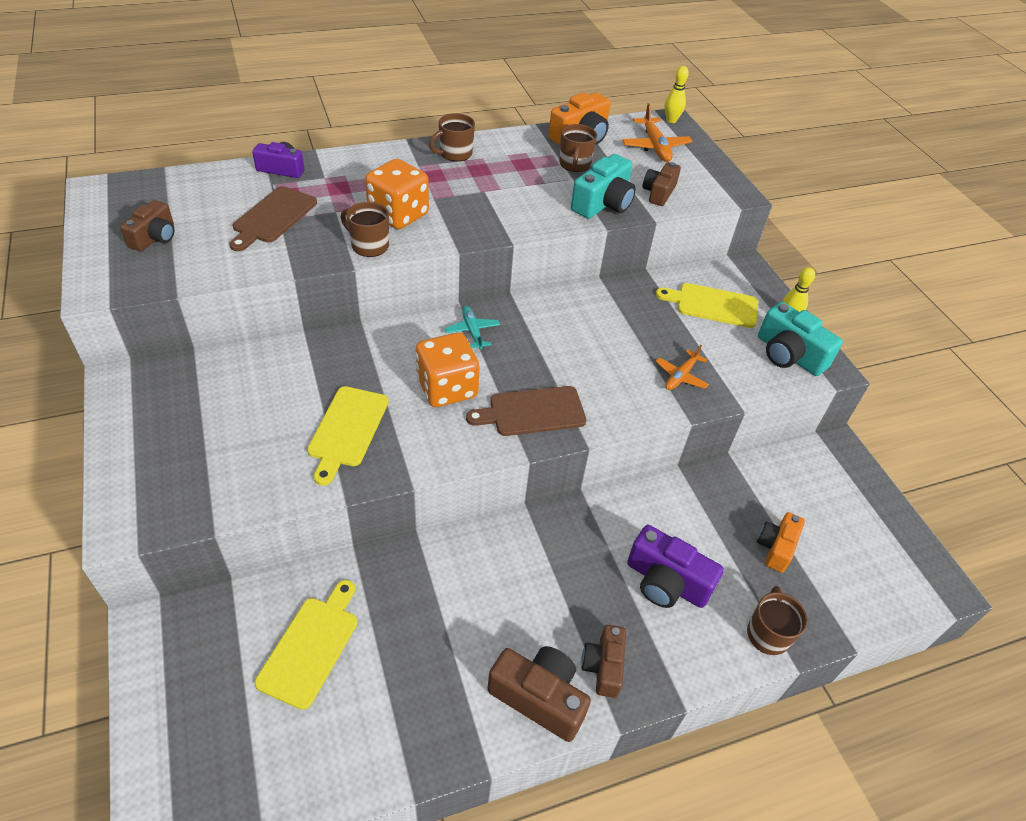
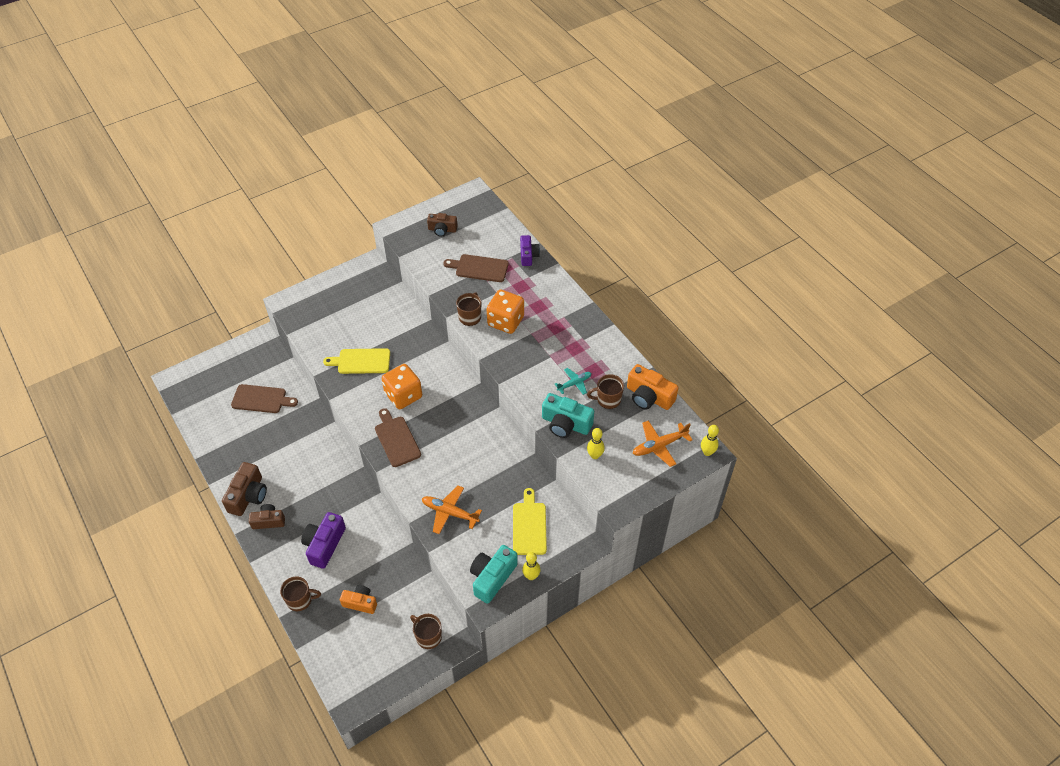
camera: 80 degrees right, 5 degrees up
(311, 647) = (261, 399): yellow cutting board -> brown cutting board
(455, 153) = (587, 331): brown mug -> brown mug (428, 636)
(472, 331) = (454, 396): turquoise plane -> turquoise plane (574, 383)
(659, 193) = (595, 455): brown camera -> yellow bowling pin
(681, 376) = (450, 512): orange plane -> orange plane, size x1.50

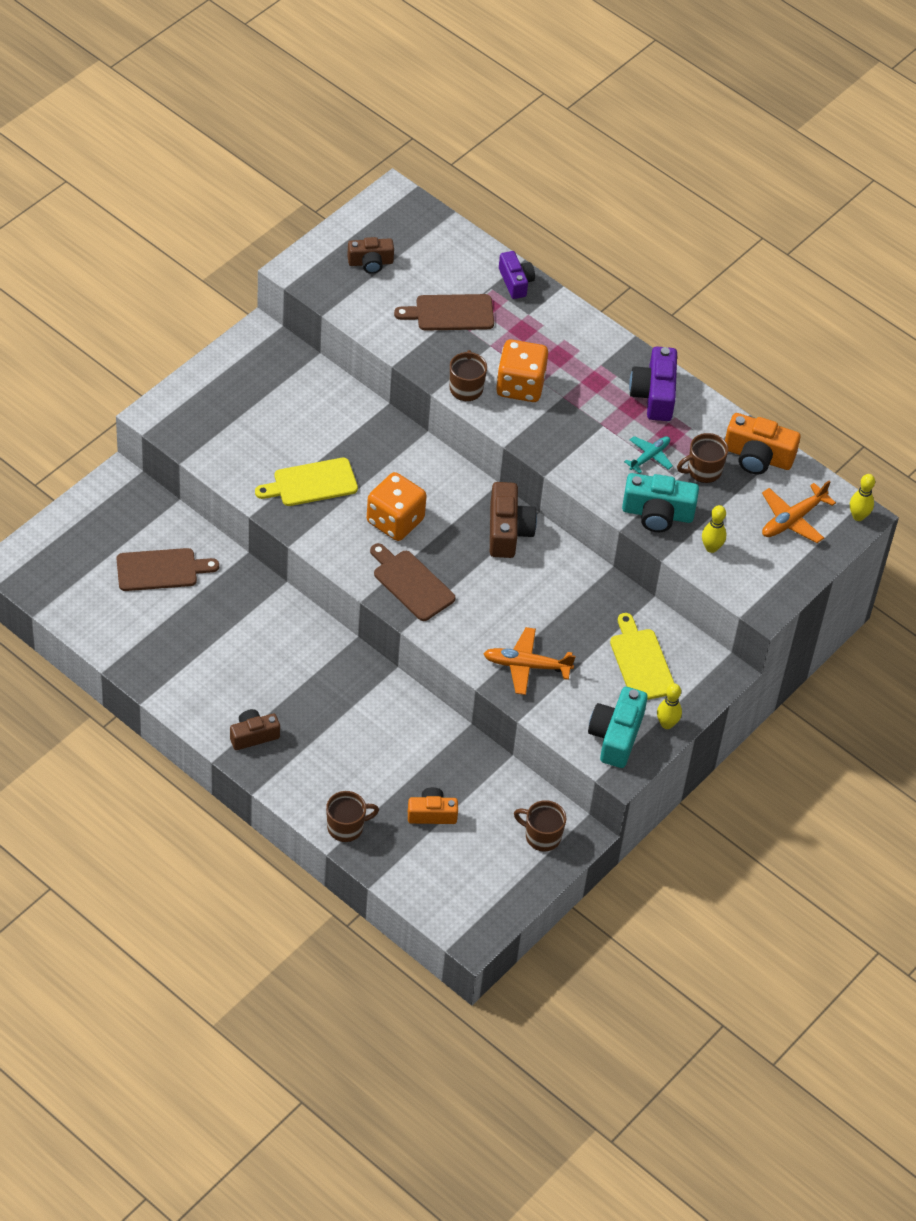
camera: 20 degrees left, 0 degrees up
(248, 496) = (207, 708): brown camera -> brown camera (508, 531)
(324, 545) = (348, 750): purple camera -> purple camera (654, 395)

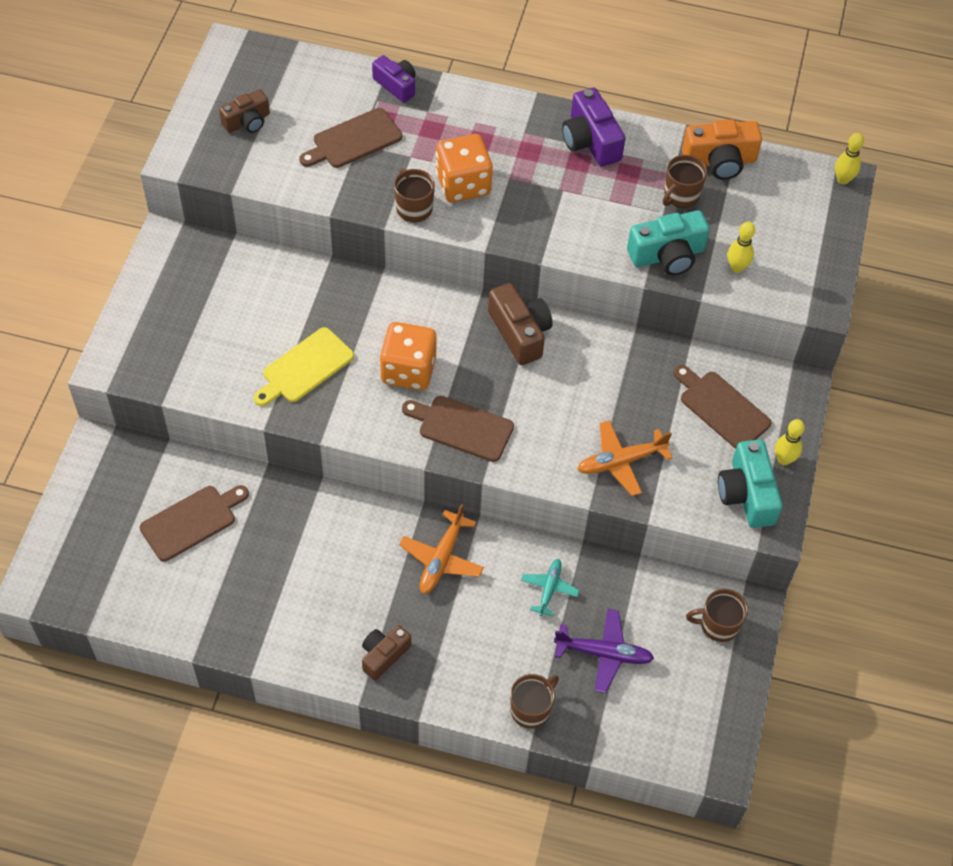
camera: 25 degrees left, 5 degrees up
(432, 814) = (603, 653): orange camera -> purple plane
(641, 662) = (722, 408): yellow cutting board -> brown cutting board
(649, 457) = (624, 203): turquoise plane -> turquoise plane (549, 589)
(793, 519) = (789, 207): orange plane -> orange plane (442, 558)

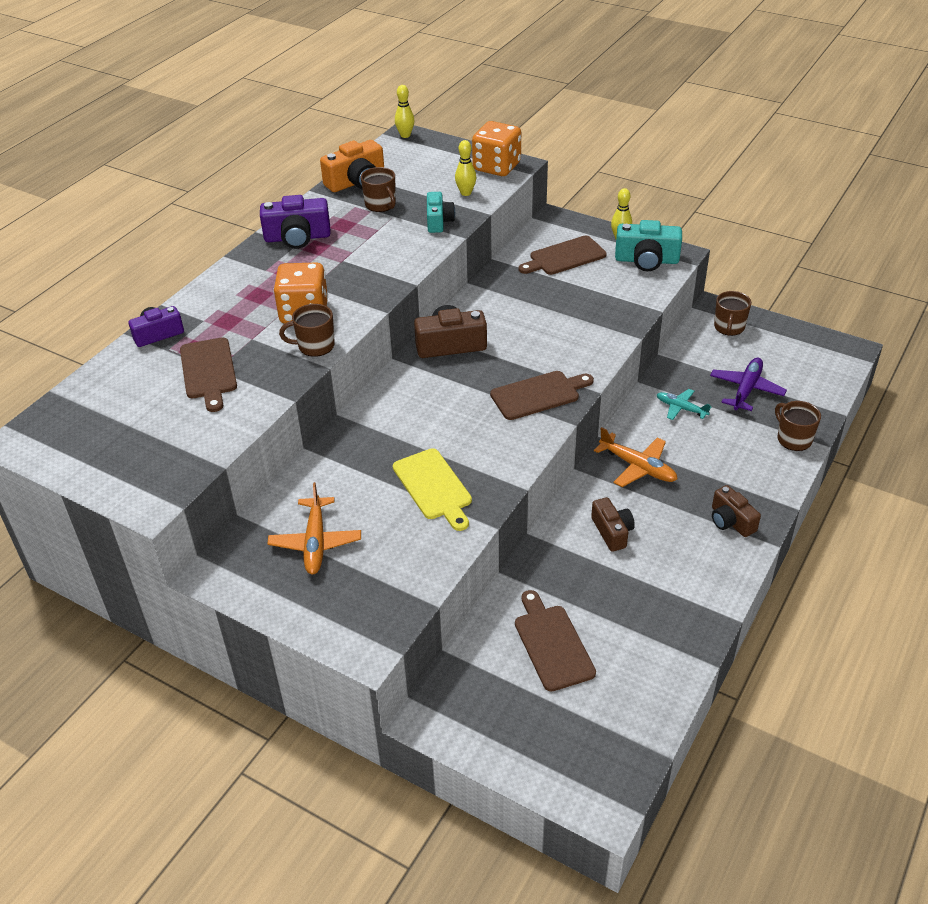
camera: 70 degrees left, 15 degrees down
(247, 122) = (134, 442): brown camera -> brown camera (612, 532)
(408, 370) = (464, 418): orange dice -> orange dice (496, 167)
(462, 427) = (538, 395): brown cutting board -> brown cutting board turned 150 degrees counterclockwise
(621, 461) = (600, 314): orange plane -> orange plane (315, 542)
(667, 255) = (438, 221): turquoise camera -> turquoise camera, size x0.66
(719, 161) = (356, 182): orange camera -> orange camera turned 45 degrees clockwise

